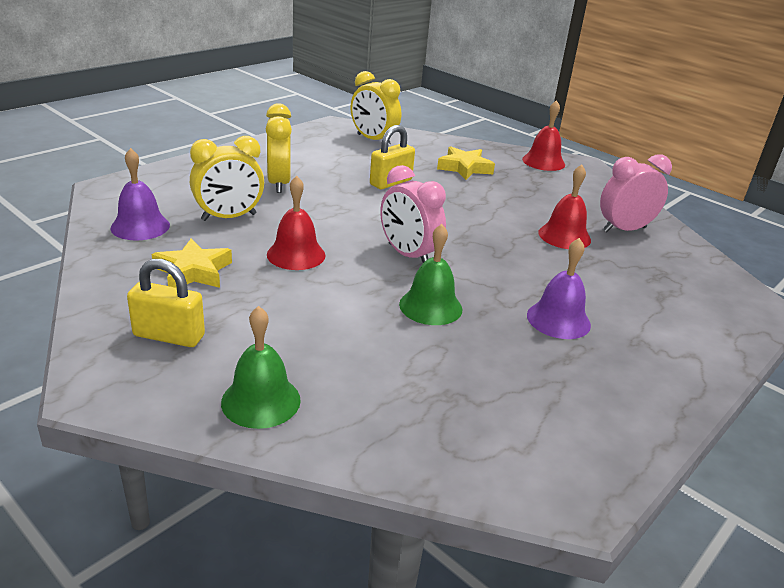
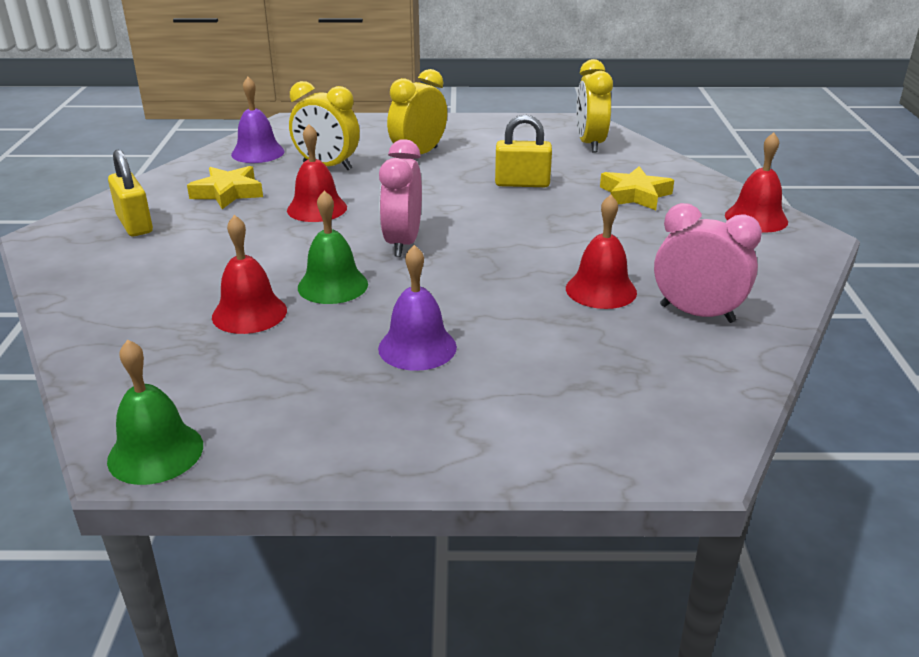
camera: 50 degrees right, 0 degrees up
(261, 401) = (100, 284): green bell -> green bell (155, 452)
(423, 355) = (249, 313): none -> red bell

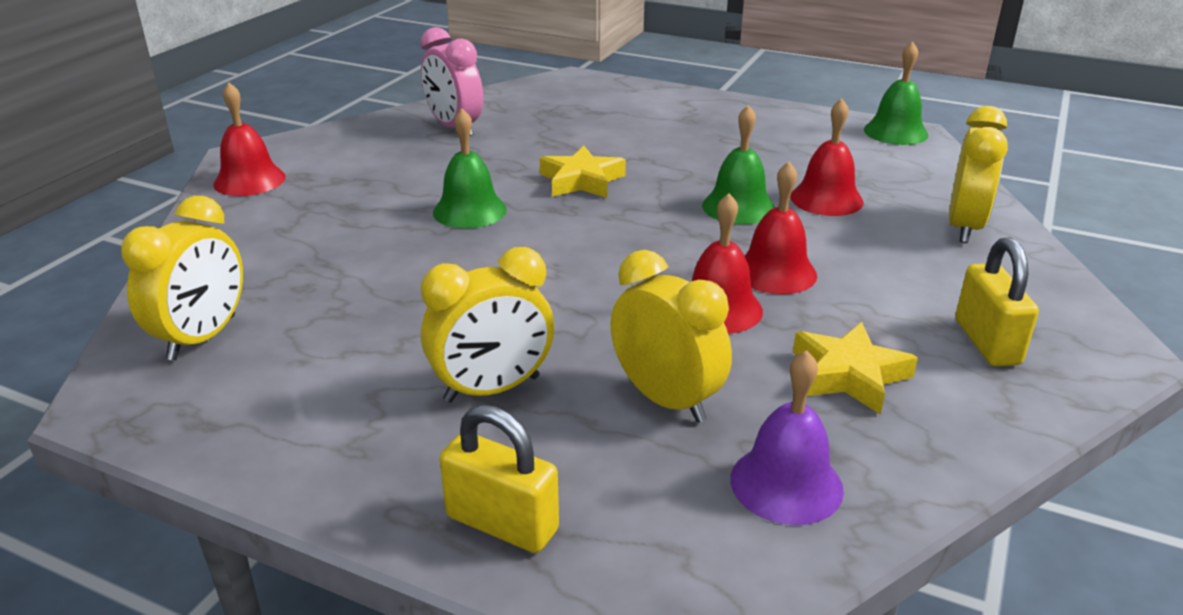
camera: 155 degrees left, 0 degrees up
(114, 311) = (964, 227): none -> yellow clock
(402, 243) = (639, 234): pink clock -> none
(417, 347) = (690, 149): purple bell -> none
(522, 183) = (412, 284): yellow padlock -> yellow padlock (502, 523)
(552, 233) = (469, 211): none -> green bell
(601, 290) = (501, 155): red bell -> red bell (775, 272)
(635, 195) = (310, 233): yellow star -> yellow star (581, 180)

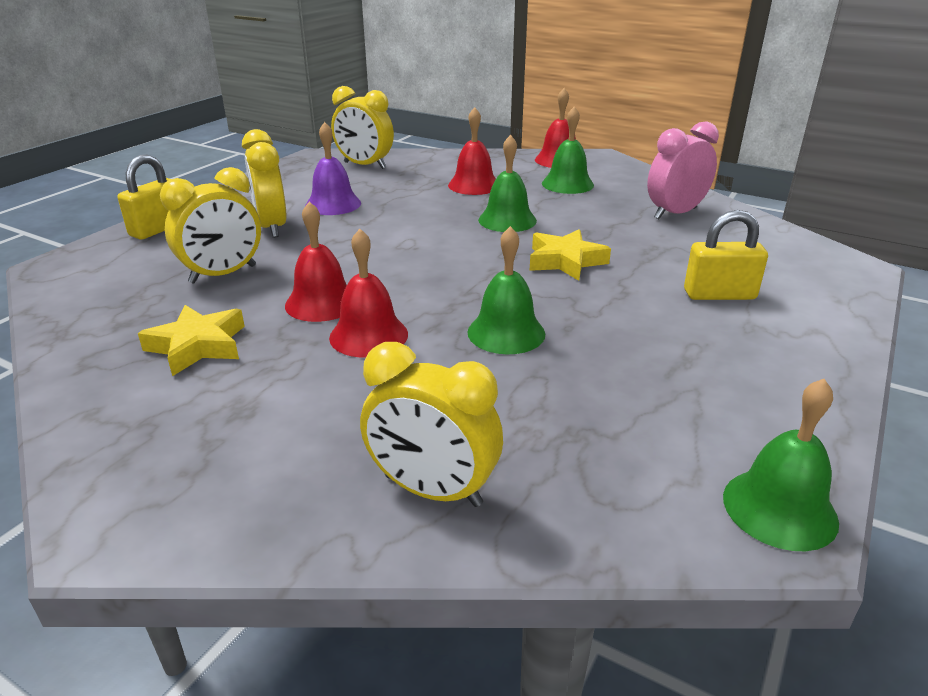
camera: 95 degrees right, 0 degrees up
(349, 176) = (567, 184): none -> green bell
(786, 484) = (111, 304): purple bell -> purple bell (333, 204)
(826, 199) = (523, 392): red bell -> red bell (474, 185)
(986, 342) = (190, 433): yellow padlock -> yellow padlock (719, 295)

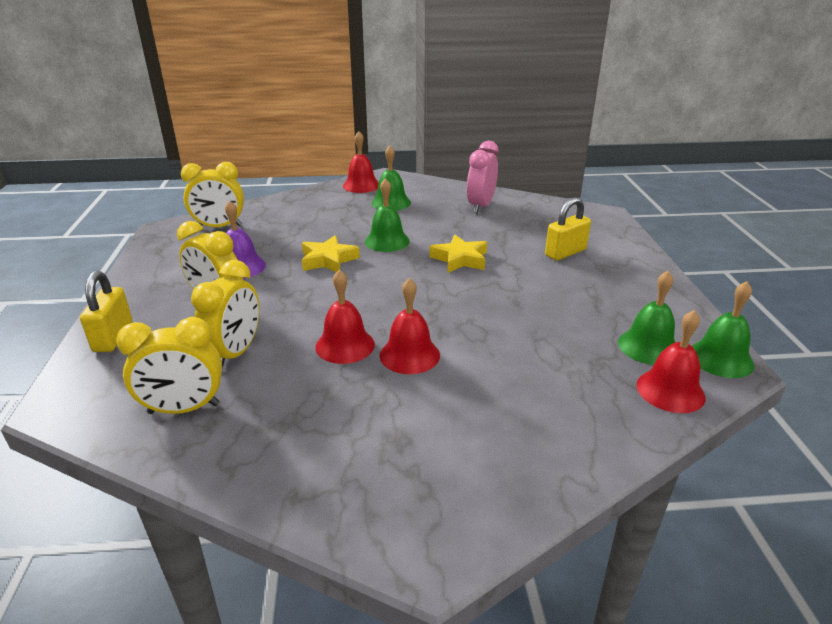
camera: 35 degrees left, 0 degrees up
(198, 346) = (300, 413): yellow star -> yellow star (328, 260)
(432, 490) = (574, 429): yellow clock -> yellow clock (184, 409)
(474, 185) = (328, 221): red bell -> red bell (670, 390)
(506, 332) = (488, 319): green bell -> green bell (648, 346)

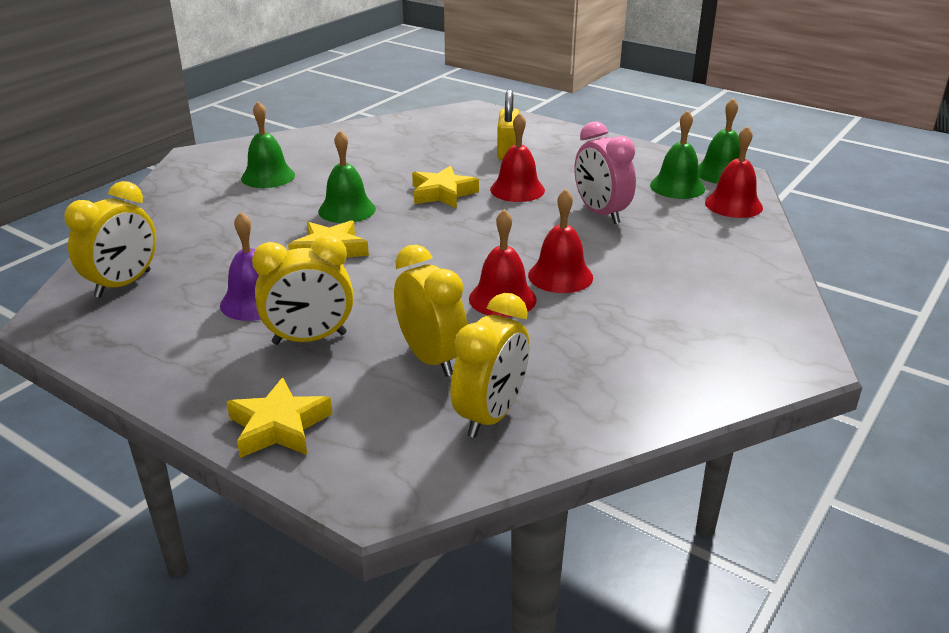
camera: 50 degrees left, 0 degrees up
(113, 337) = (279, 426): yellow padlock -> yellow star
(361, 185) = (194, 174): red bell -> red bell (517, 190)
(480, 206) = (362, 144): pink clock -> pink clock (600, 213)

